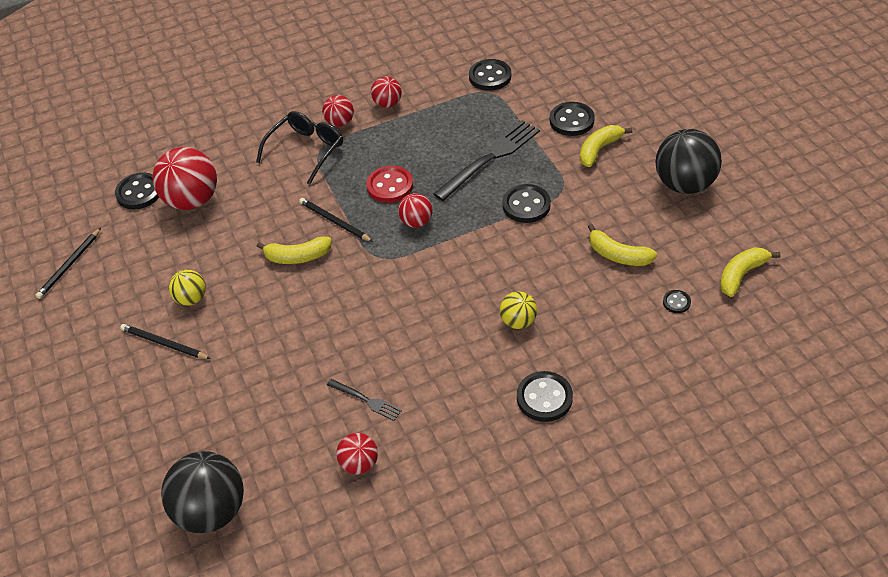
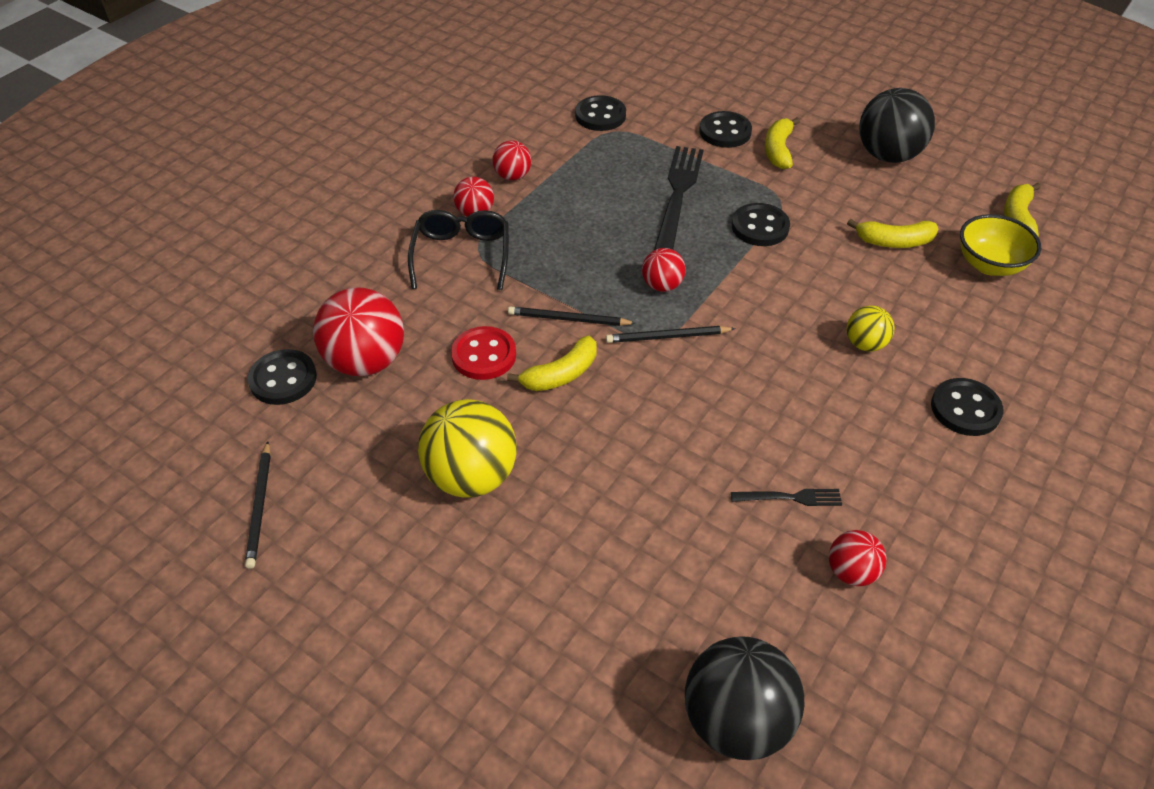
camera: 35 degrees left, 0 degrees up
(164, 343) = (484, 546): black pencil -> black pencil (667, 337)
(191, 299) = (471, 476): yellow ball -> yellow ball, size x1.87
(390, 186) = (596, 259): red button -> red button (484, 355)
(676, 302) = (989, 265): black button -> yellow bowl

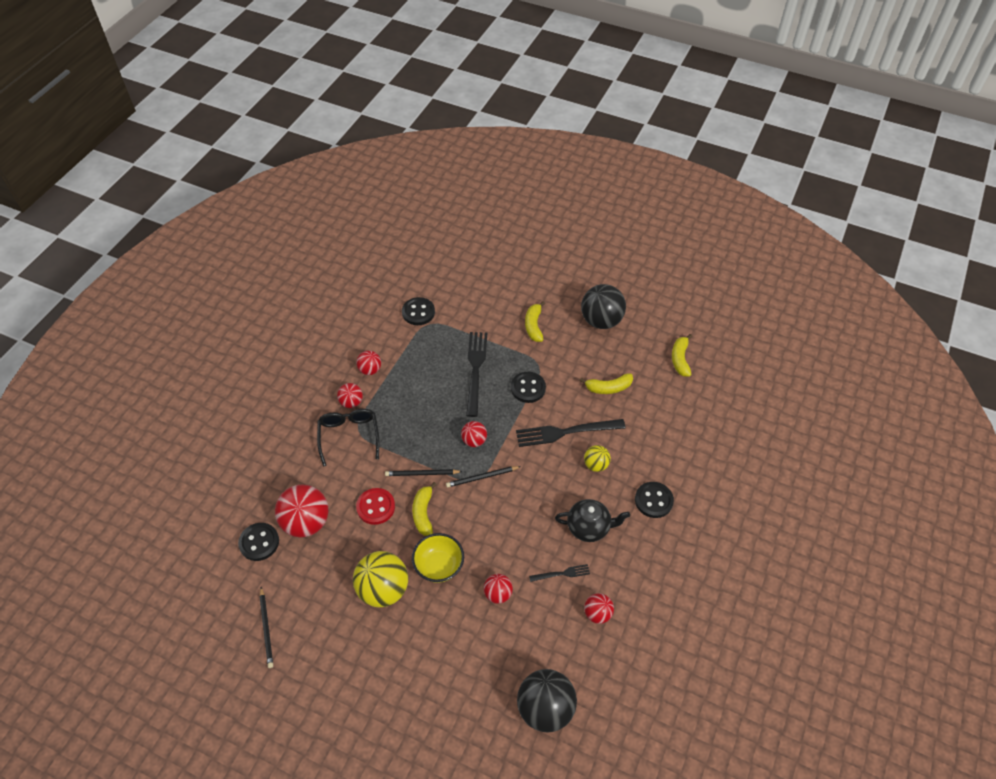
camera: 10 degrees left, 5 degrees up
(561, 374) = (423, 513): yellow banana -> yellow banana turned 135 degrees clockwise
(671, 513) = (498, 594): none -> red ball
(725, 132) = (499, 315): black button -> none
(815, 292) = (565, 432): none -> black fork
(846, 433) = (589, 527): none -> black teapot
(989, 265) = (664, 397): yellow bowl -> yellow bowl (439, 566)

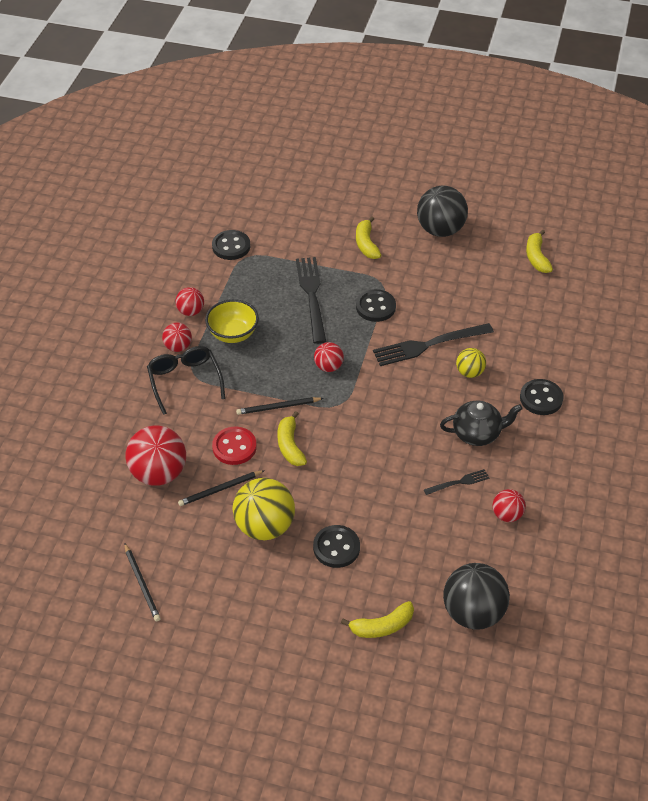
camera: 10 degrees left, 5 degrees down
(259, 542) = (110, 501): black button -> black button (336, 547)
(439, 566) = (321, 495): yellow bowl -> yellow bowl (233, 334)
(482, 477) = (346, 401): black pencil -> black pencil (220, 489)
(498, 594) = (393, 512): red ball -> none
(608, 388) = (465, 295): yellow banana -> yellow banana (382, 626)

